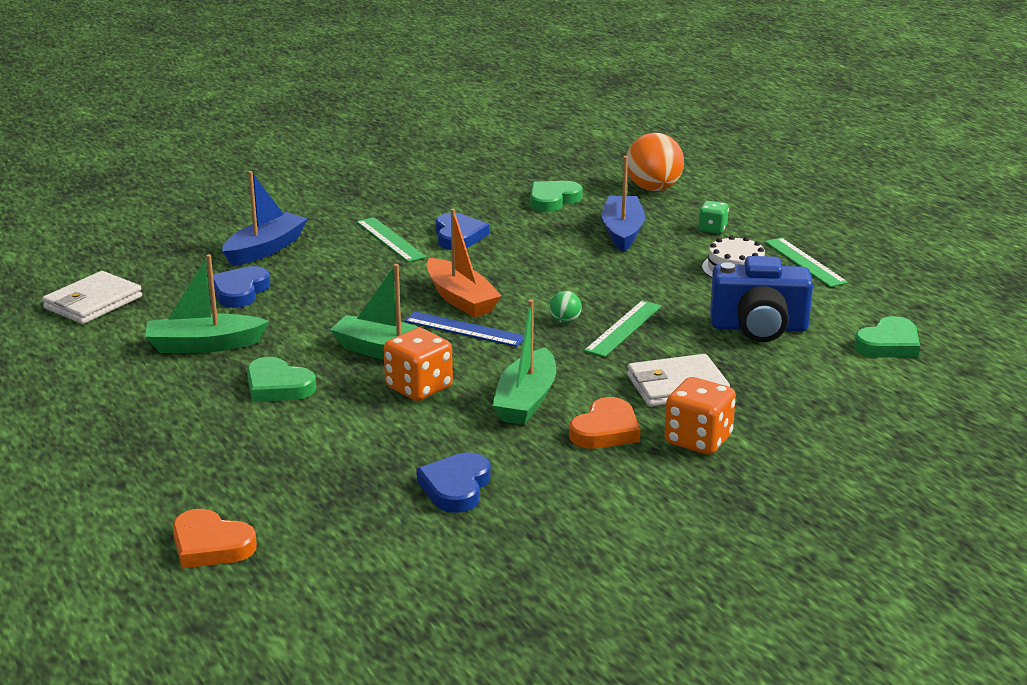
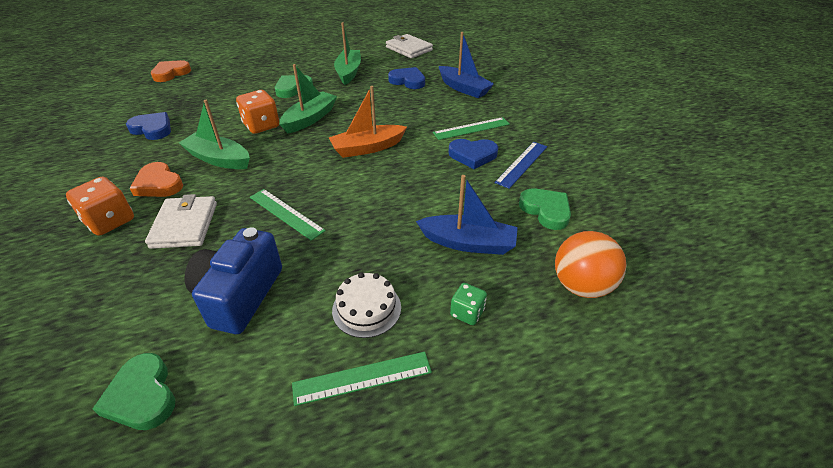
camera: 100 degrees right, 15 degrees up
(465, 329) = (324, 146): blue ruler -> blue ruler (522, 164)
(565, 321) = (313, 187): green ball -> none

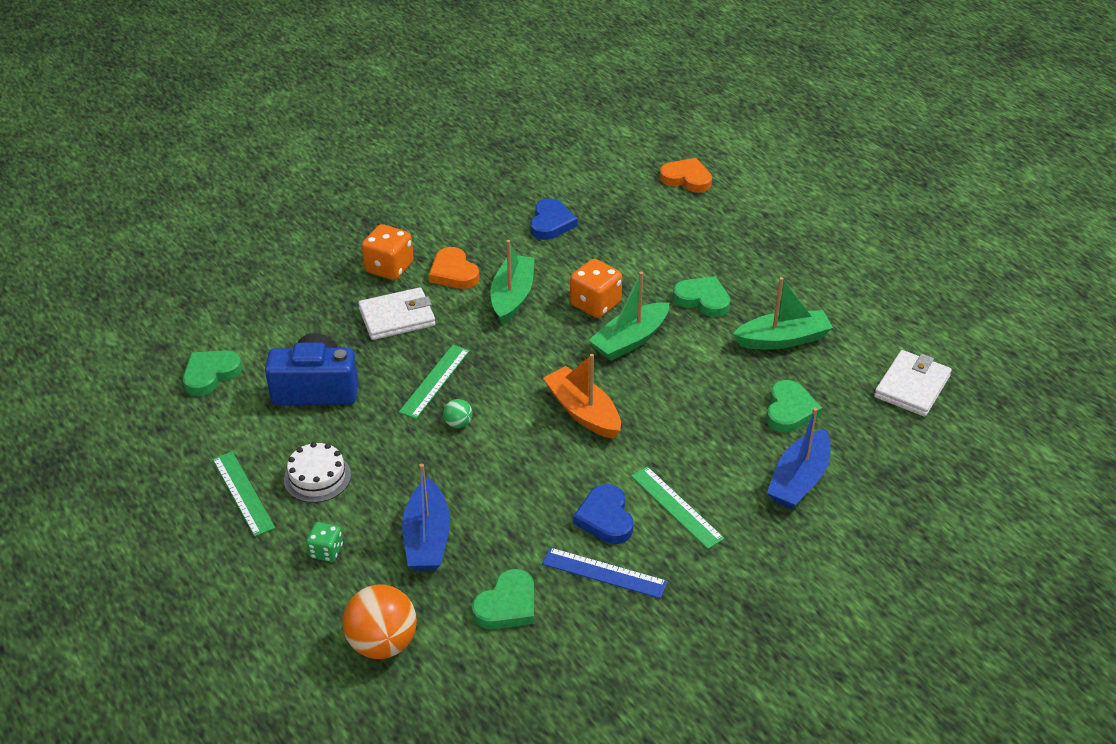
camera: 75 degrees right, 0 degrees up
(158, 184) = (453, 273): orange heart -> orange heart turned 60 degrees counterclockwise
(310, 119) = (630, 340): green boat -> green boat turned 120 degrees clockwise
(345, 207) = (458, 423): none -> green ball
(408, 81) = (789, 410): blue heart -> green heart

